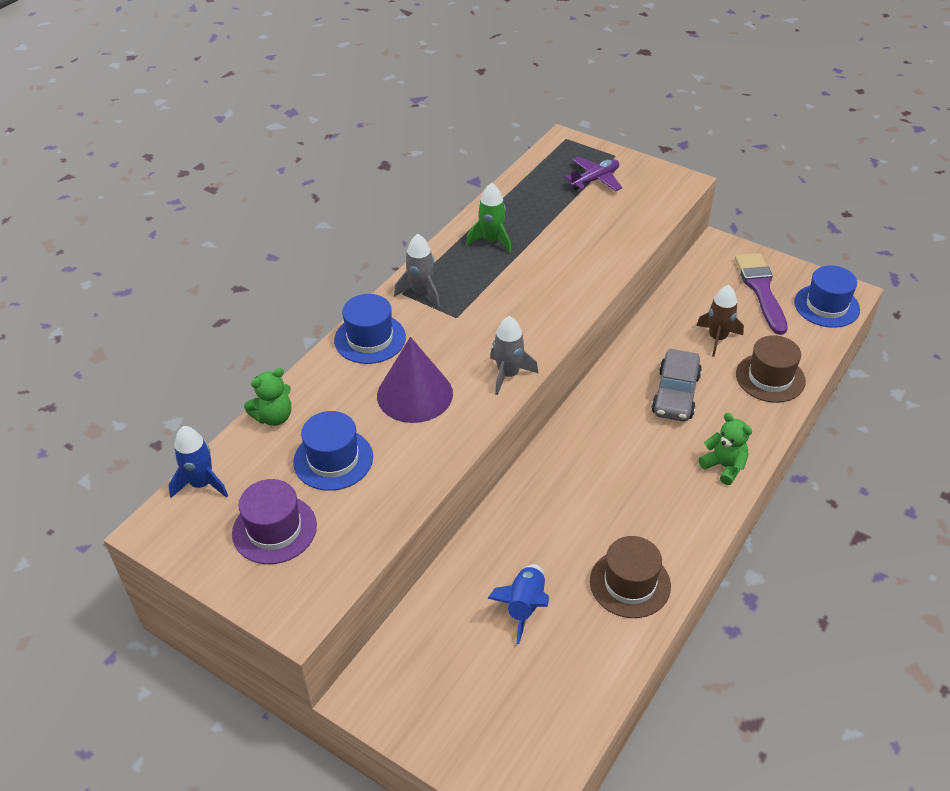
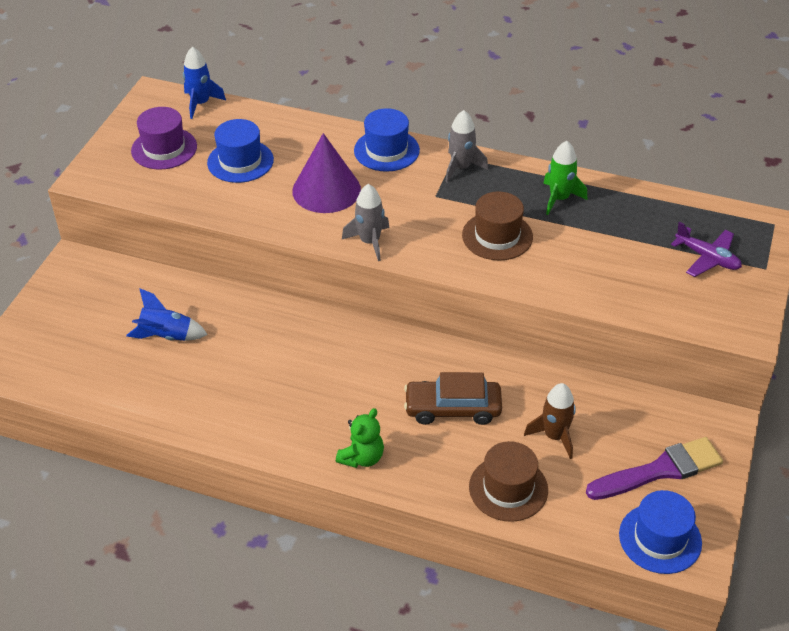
camera: 75 degrees right, 0 degrees up
(274, 417) = (278, 120): green teddy bear -> none
(630, 583) = (202, 401): brown hat -> brown hat (497, 236)
(675, 394) = (452, 408): grey car -> brown car

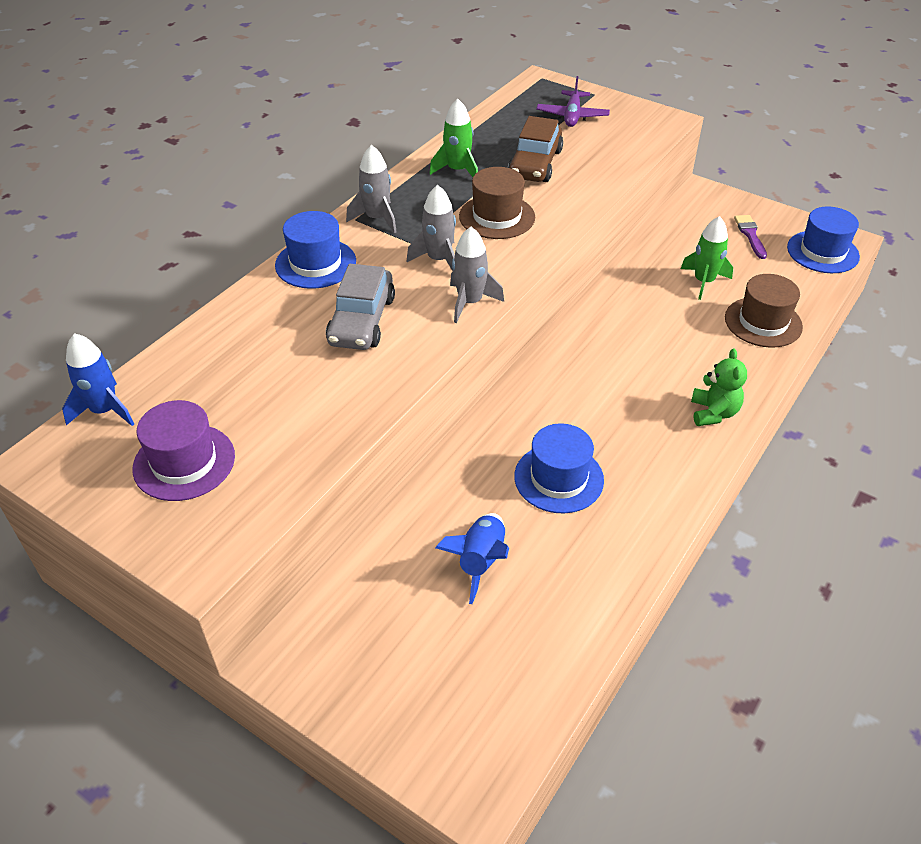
camera: 75 degrees left, 0 degrees up
(240, 161) = (261, 387): blue hat -> blue hat (558, 478)
(326, 190) = (362, 321): purple cone -> grey car
(362, 457) = (713, 413): green teddy bear -> green teddy bear turned 45 degrees clockwise
(419, 214) = (439, 260): none -> grey rocket
(452, 408) = (658, 337): brown car -> brown car (535, 164)
(554, 436) = (703, 282): brown rocket -> green rocket
(659, 470) = (750, 235): purple brush -> purple brush, size x0.55
(707, 258) = (572, 116): purple plane -> purple plane turned 135 degrees clockwise

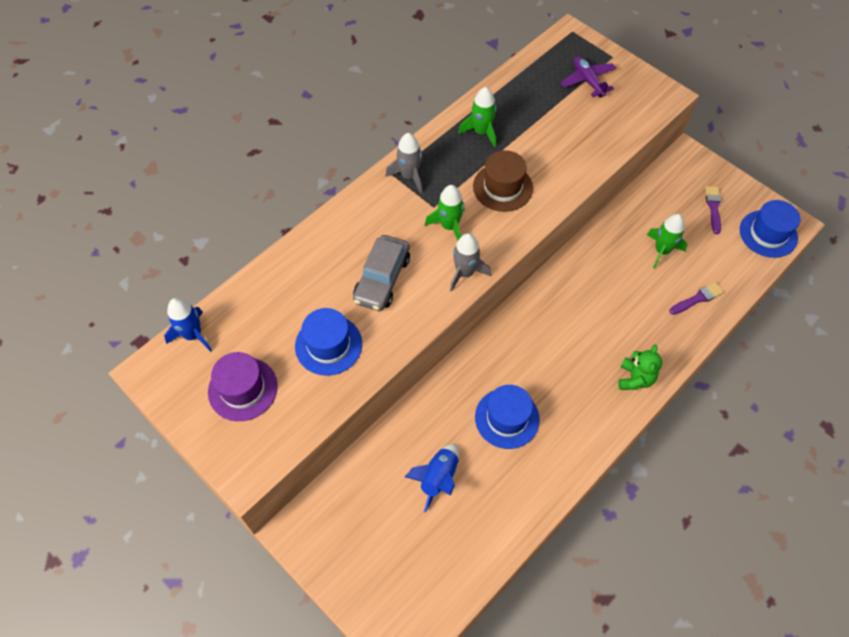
camera: 10 degrees right, 15 degrees up
(315, 263) = (356, 216): blue hat -> blue hat (328, 345)
(439, 260) = (449, 226): grey rocket -> green rocket
(535, 164) = (545, 133): brown car -> none
(572, 116) = (588, 81): purple plane -> purple plane turned 135 degrees clockwise
(763, 322) = (698, 298): brown hat -> purple brush

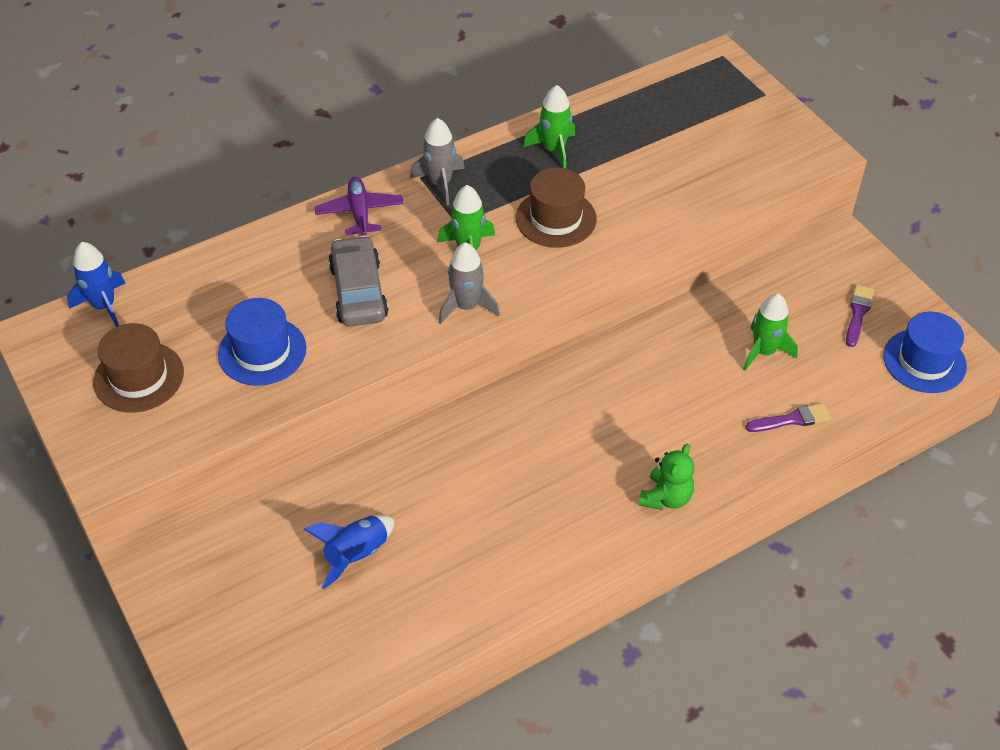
camera: 15 degrees right, 10 degrees down
(243, 389) = (139, 377): purple hat -> brown hat
(382, 279) = (358, 292): grey car -> grey car turned 135 degrees clockwise
(507, 418) = (474, 505): blue hat -> none
(588, 81) = (720, 116): purple plane -> purple plane (360, 213)

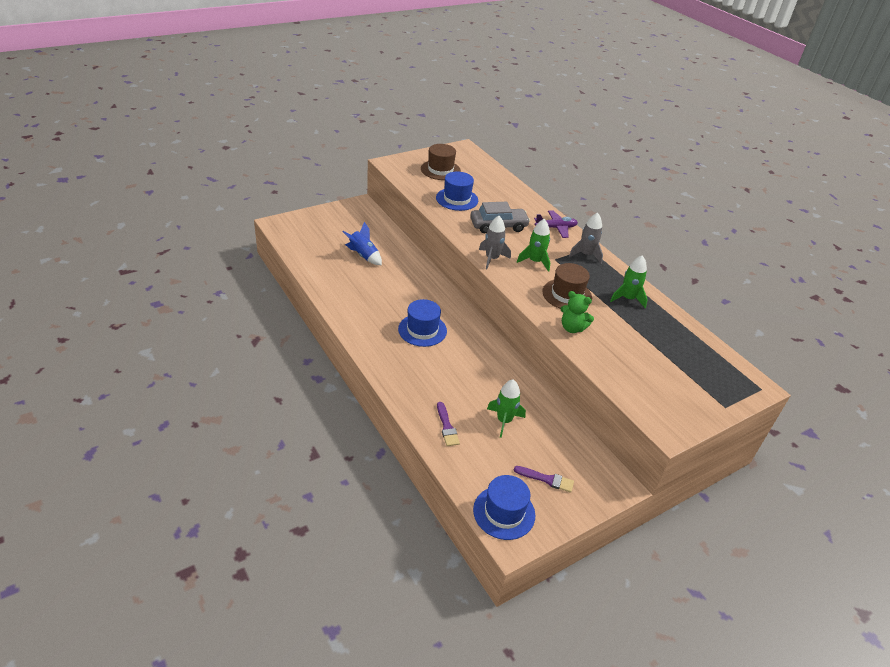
camera: 85 degrees right, 10 degrees down
(104, 306) = (482, 161): blue rocket -> none
(577, 451) = (422, 330): none -> blue hat
(666, 497) = (389, 362): green teddy bear -> green teddy bear (572, 328)

